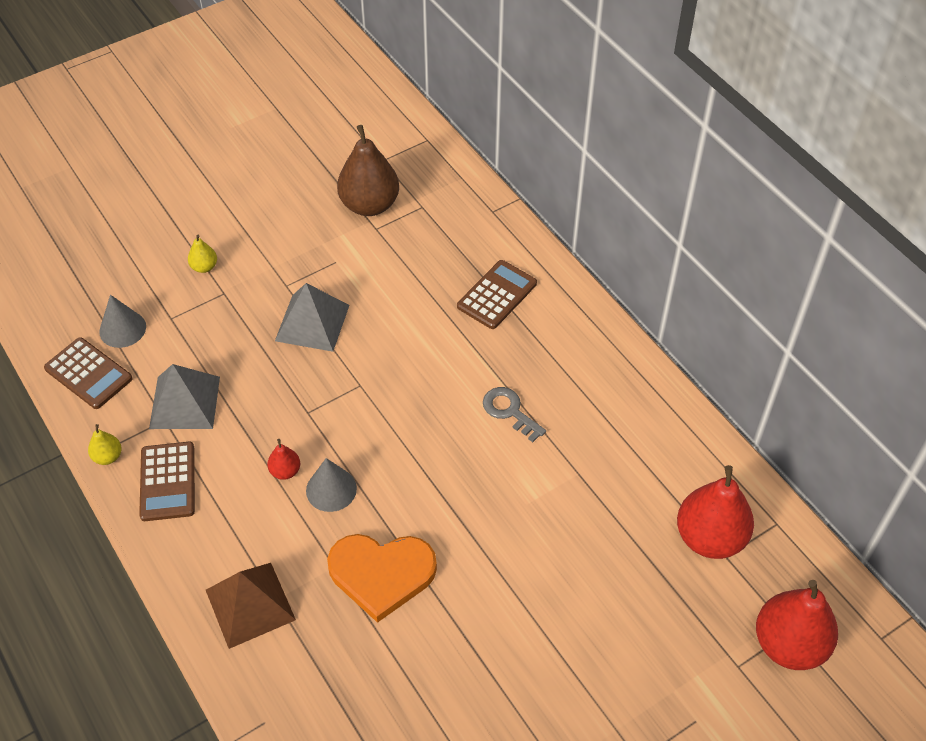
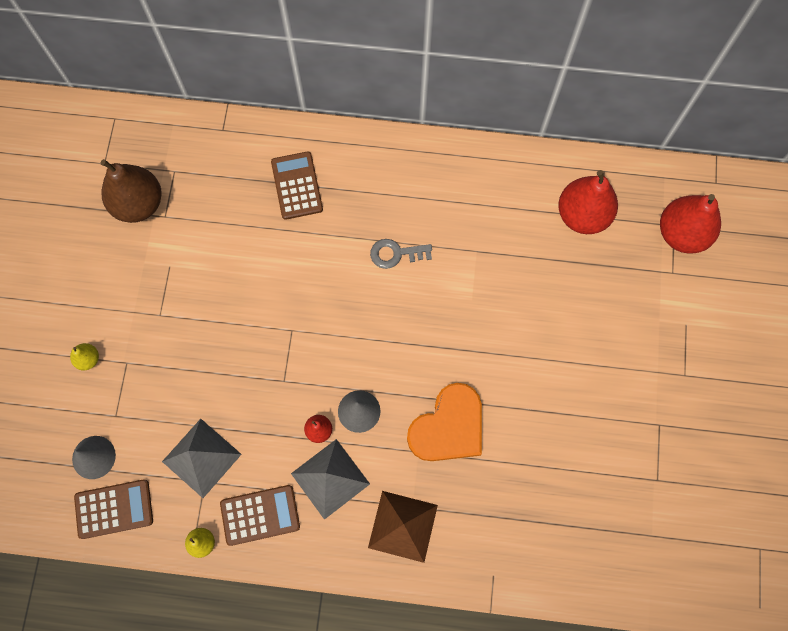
camera: 50 degrees left, 20 degrees up
(168, 482) = (260, 515): brown calculator -> brown calculator turned 45 degrees counterclockwise
(312, 322) = (210, 322): grey pyramid -> grey pyramid (330, 478)

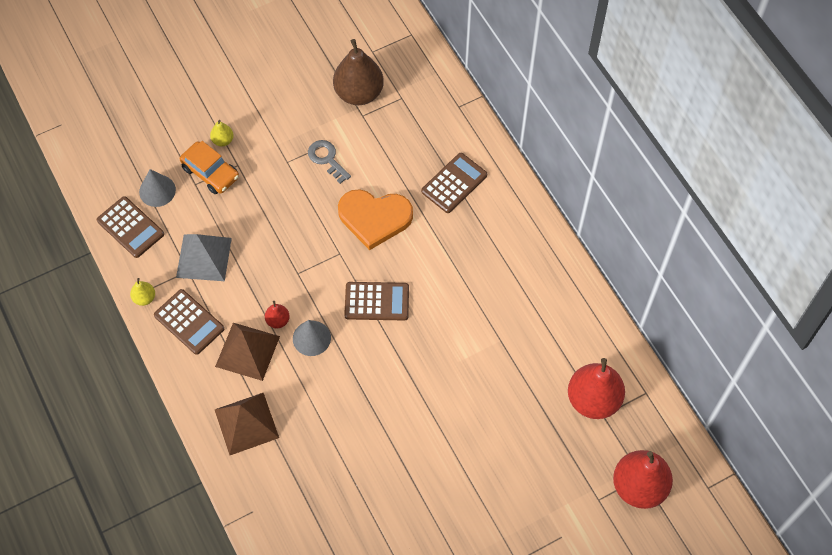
camera: 55 degrees right, 10 degrees down
(114, 393) = (210, 172): none -> orange car
(330, 478) = (247, 351): grey pyramid -> brown pyramid
(364, 329) = (377, 301): none -> brown calculator
(396, 254) = (453, 285): grey key -> grey key (327, 159)
(448, 427) = (344, 408): orange heart -> orange heart (374, 218)

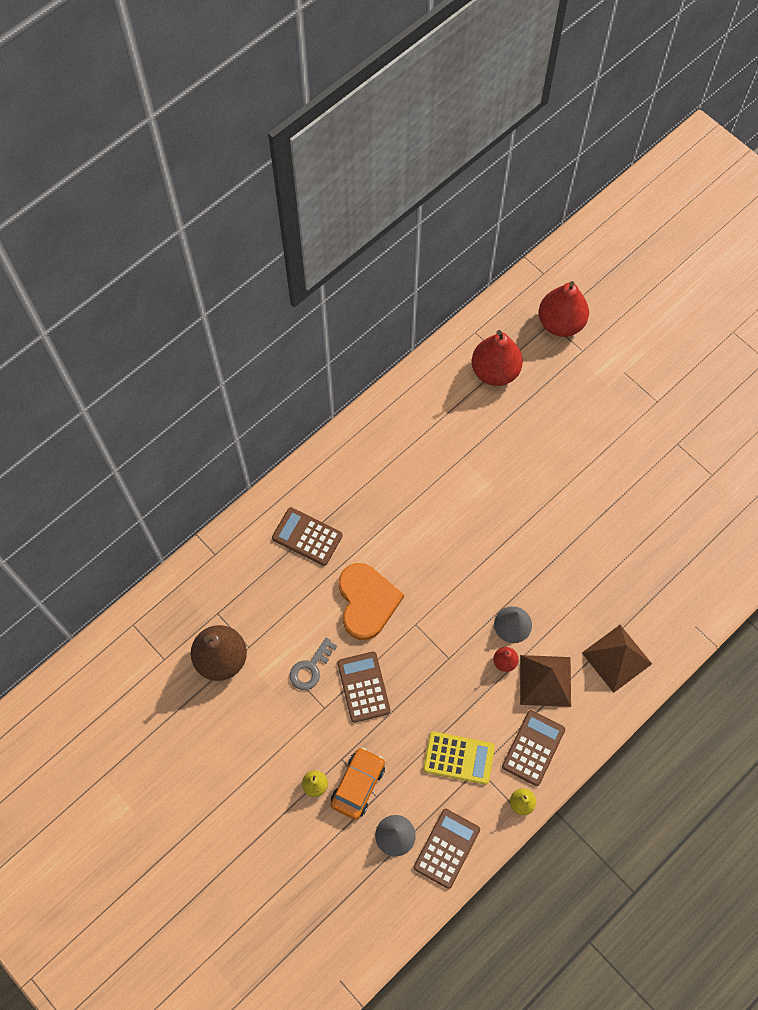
camera: 105 degrees left, 5 degrees up
(203, 257) = (458, 758): grey pyramid -> yellow calculator
(377, 301) = (456, 575): brown calculator -> brown calculator (363, 687)

